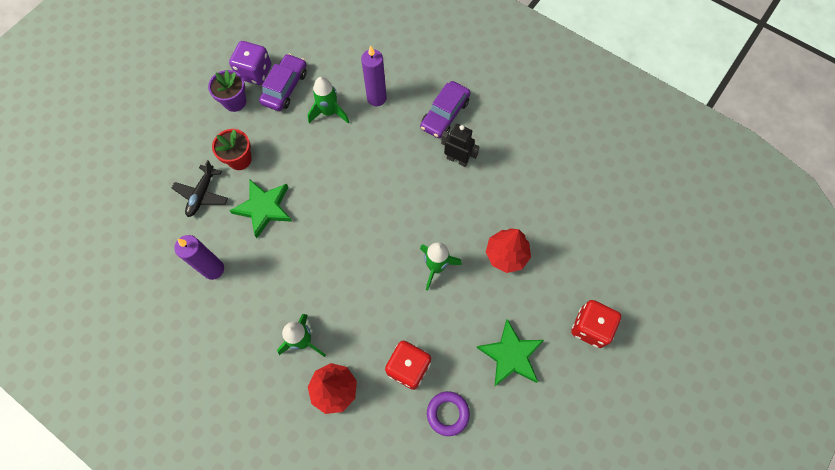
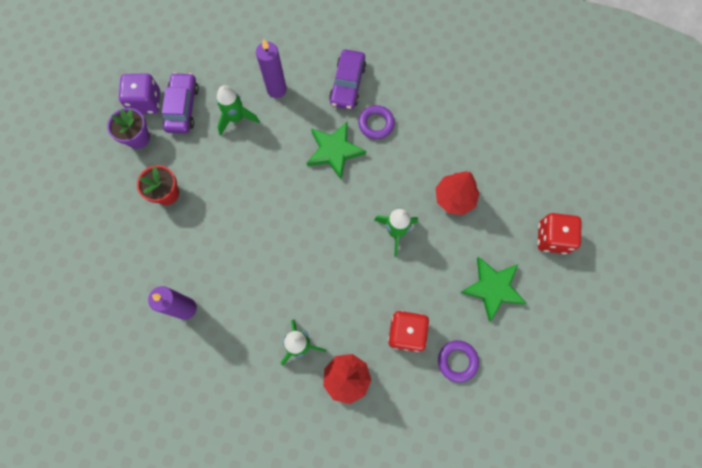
camera: 20 degrees left, 5 degrees up
(202, 194) = (144, 240): black plane -> none
(264, 208) = (211, 233): green star -> green star (334, 151)
(457, 159) = (376, 124): black robot -> purple ring

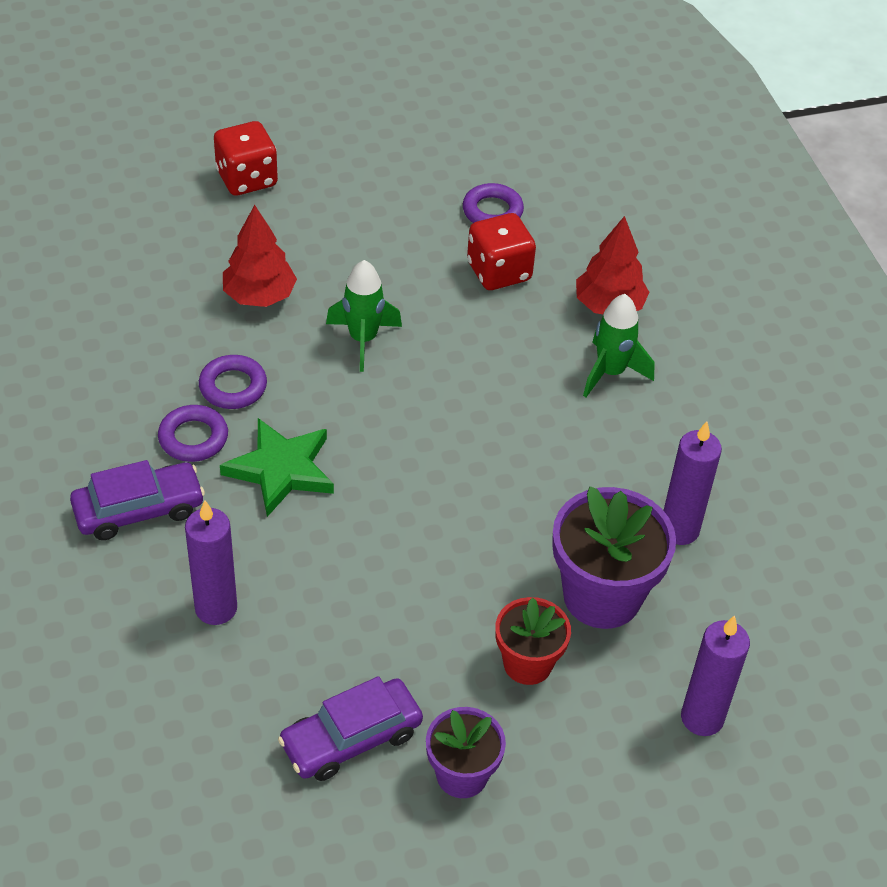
camera: 125 degrees left, 25 degrees down
(92, 247) = (702, 718): none -> purple candle
(146, 102) = (381, 809): purple dice -> none
(176, 247) = (602, 596): none -> purple flower pot
(236, 118) = (315, 639): green rocket -> none
(398, 155) = (233, 386): none -> purple ring
(493, 288) = (366, 211): green star -> none

